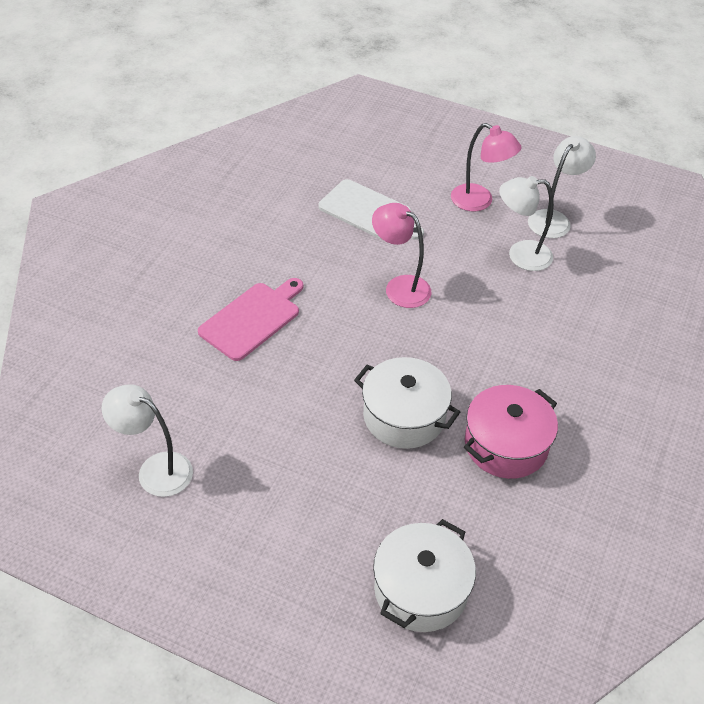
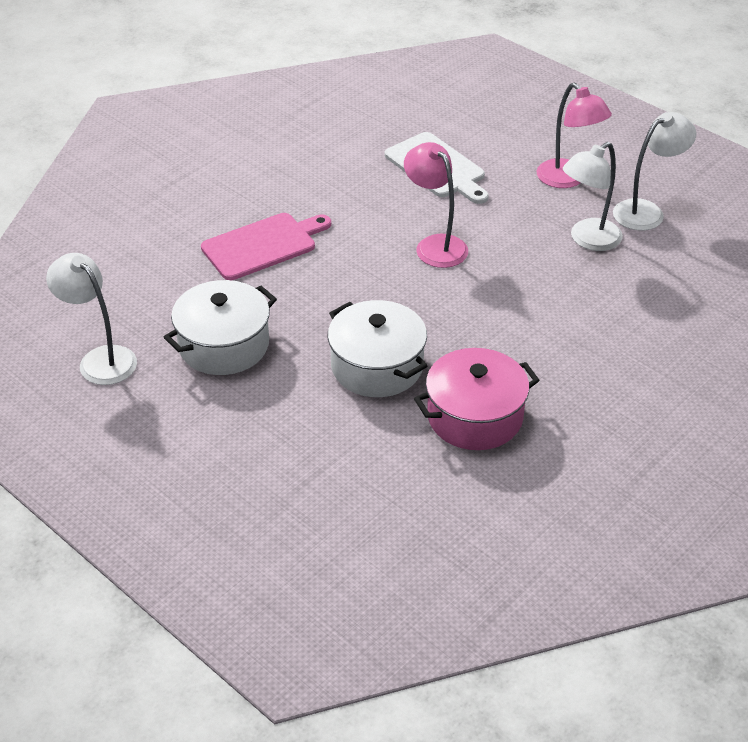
camera: 20 degrees right, 5 degrees down
(421, 590) = (313, 526): white pot -> white pot (224, 345)
(520, 255) = (588, 240): white lamp -> white lamp turned 60 degrees counterclockwise

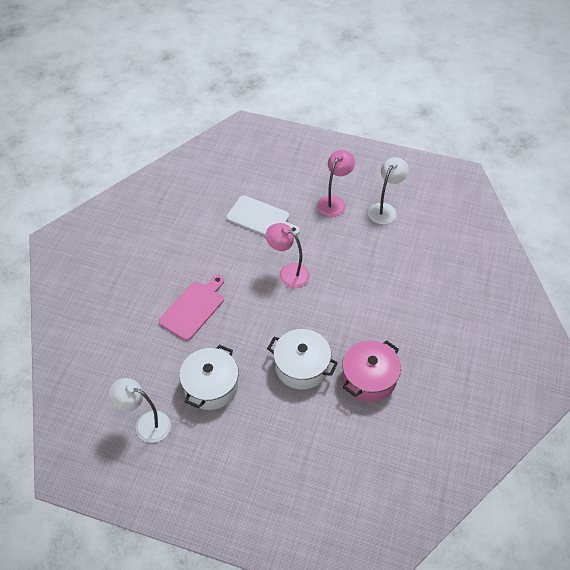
camera: 25 degrees left, 10 degrees up
(568, 180) = (334, 202): pink lamp -> pink lamp turned 90 degrees counterclockwise
(588, 240) = (365, 239): white lamp -> none

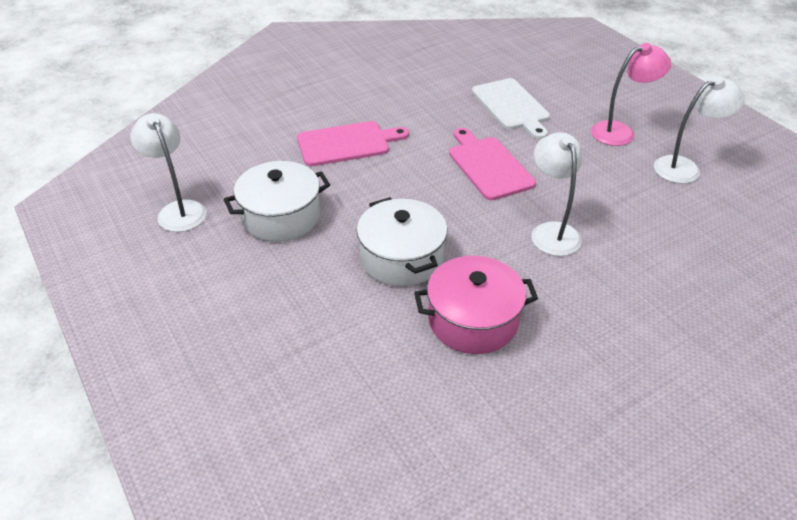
camera: 40 degrees right, 10 degrees down
(288, 272) = (488, 166): pink lamp -> pink cutting board
(358, 297) = (551, 231): none -> white lamp

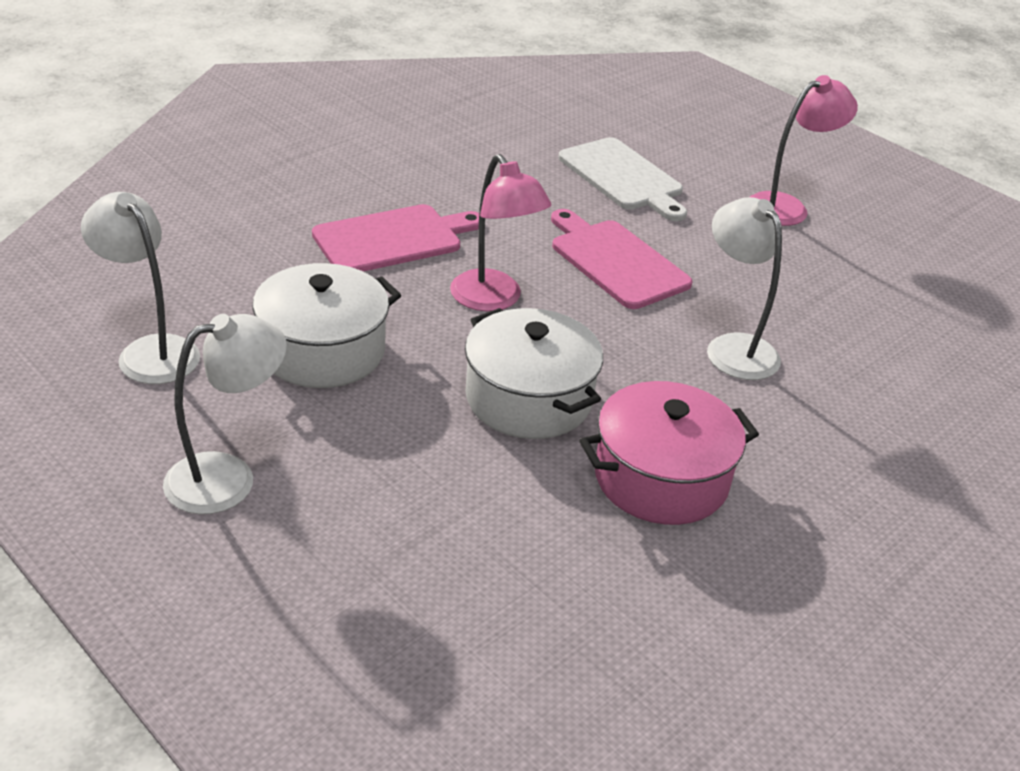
camera: 15 degrees left, 5 degrees down
(399, 188) = (493, 300): none -> pink lamp
(685, 168) = (887, 251): white lamp -> white lamp (228, 477)

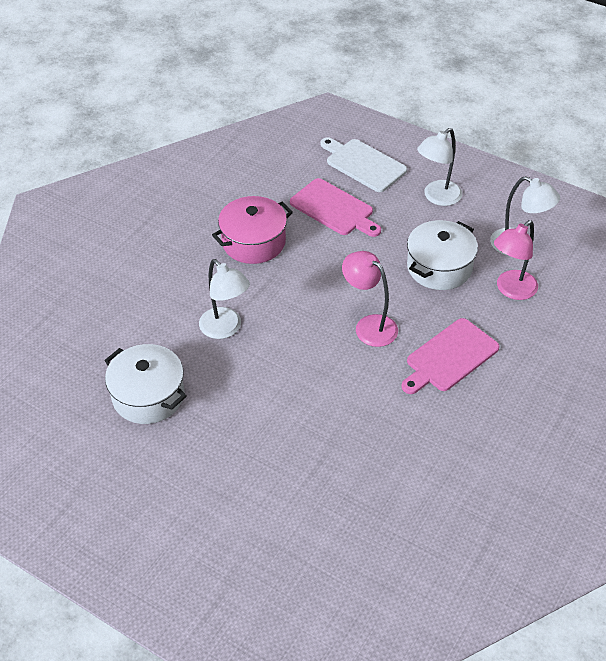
camera: 170 degrees right, 10 degrees up
(528, 399) = (327, 267): white pot -> white pot (148, 396)
(616, 261) = (307, 379): pink cutting board -> pink cutting board (334, 209)
(623, 177) = (324, 473): white cutting board -> white cutting board (363, 164)
(786, 206) = (196, 477): pink lamp -> pink lamp (511, 290)

